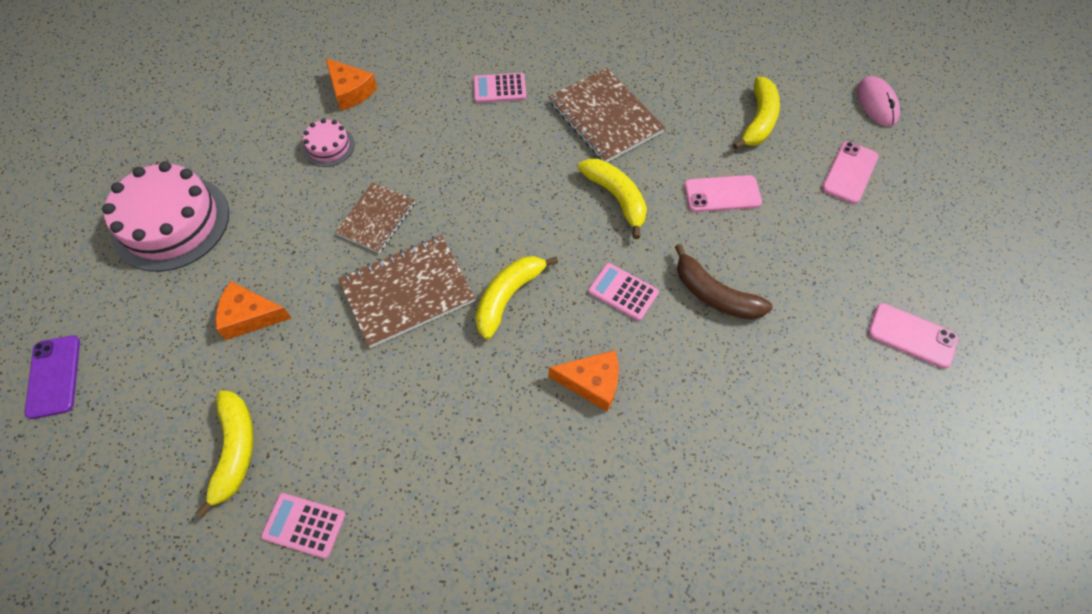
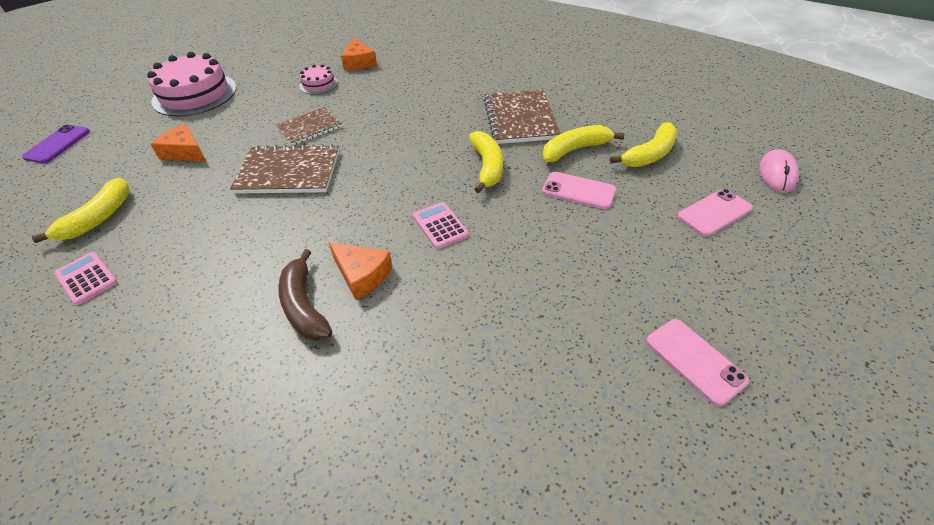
camera: 30 degrees right, 15 degrees down
(499, 88) = (456, 84): pink calculator -> none
(508, 297) = (352, 198): yellow banana -> yellow banana (575, 150)
(714, 295) = (516, 255): brown banana -> brown banana (304, 306)

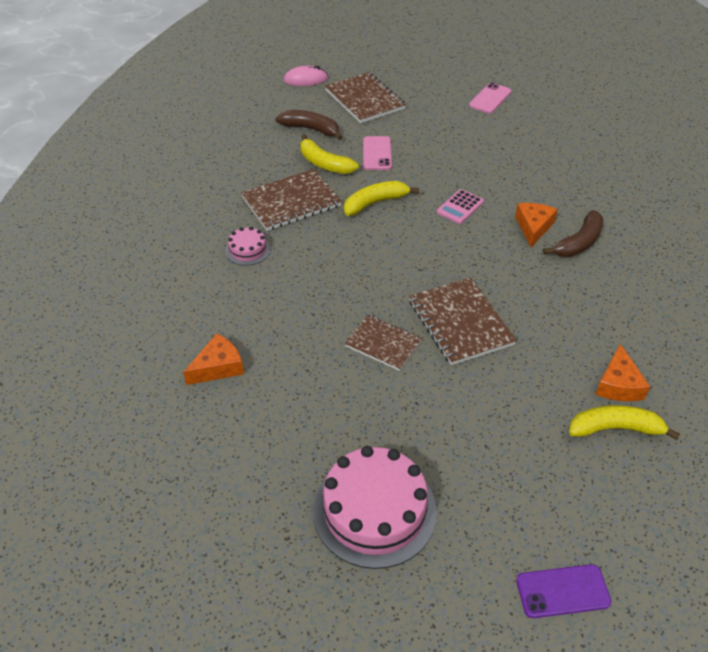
camera: 115 degrees left, 0 degrees up
(86, 278) = (666, 380): pink calculator -> none
(184, 152) = (487, 430): orange cheese -> orange cheese (618, 384)
(318, 84) = (290, 382): pink cake -> pink cake (247, 250)
(650, 154) = (311, 129): yellow banana -> brown banana
(714, 213) = (365, 99): pink phone -> brown notebook

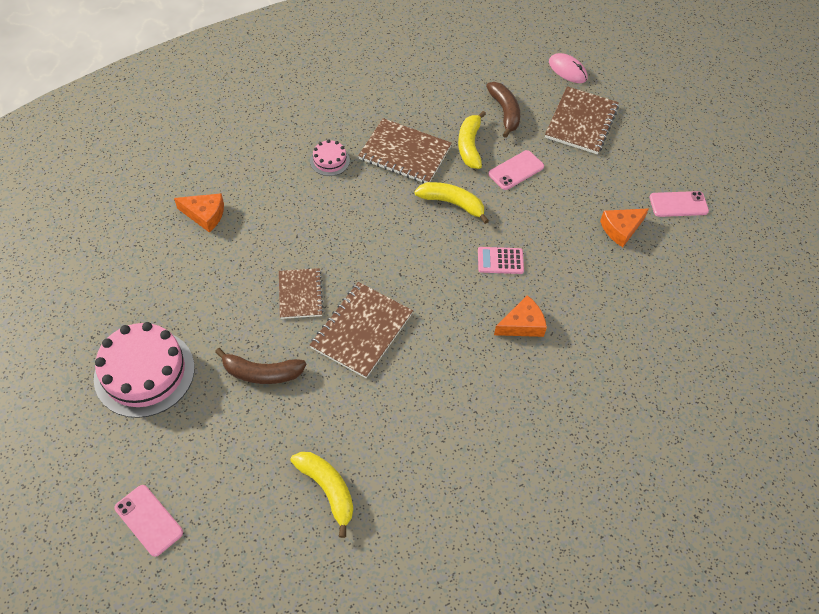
camera: 50 degrees right, 10 degrees up
(562, 591) = (149, 520): purple phone -> pink phone
(579, 243) = (532, 367): brown banana -> brown banana (262, 373)
(618, 384) = (378, 471): orange cheese -> orange cheese (621, 229)

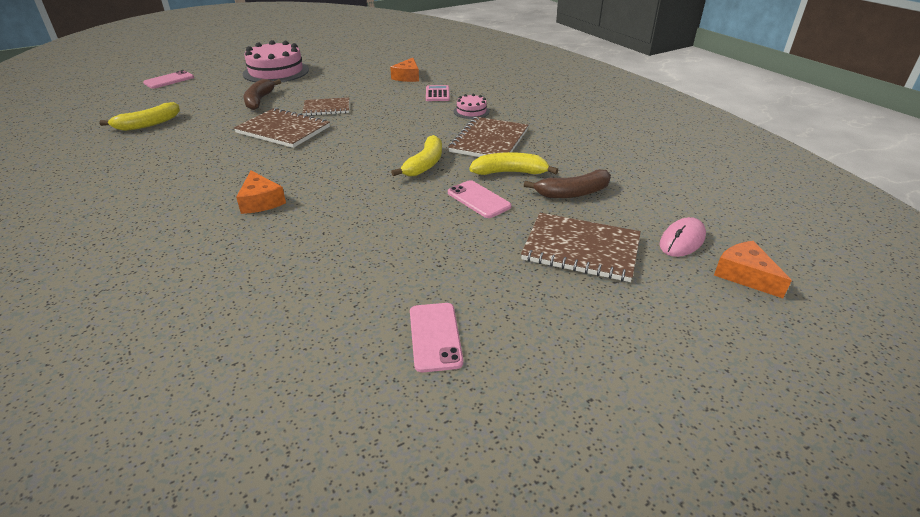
camera: 90 degrees right, 20 degrees down
(500, 261) = (346, 190): pink calculator -> pink calculator (437, 94)
(621, 229) = (386, 275): orange cheese -> orange cheese (745, 275)

